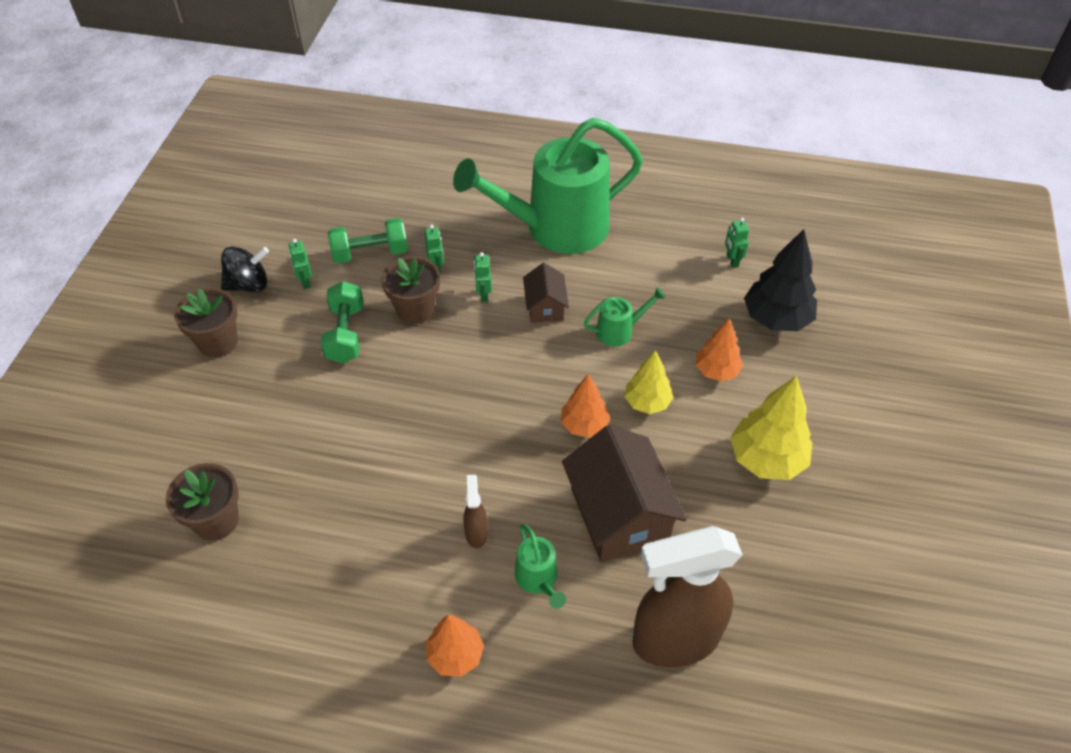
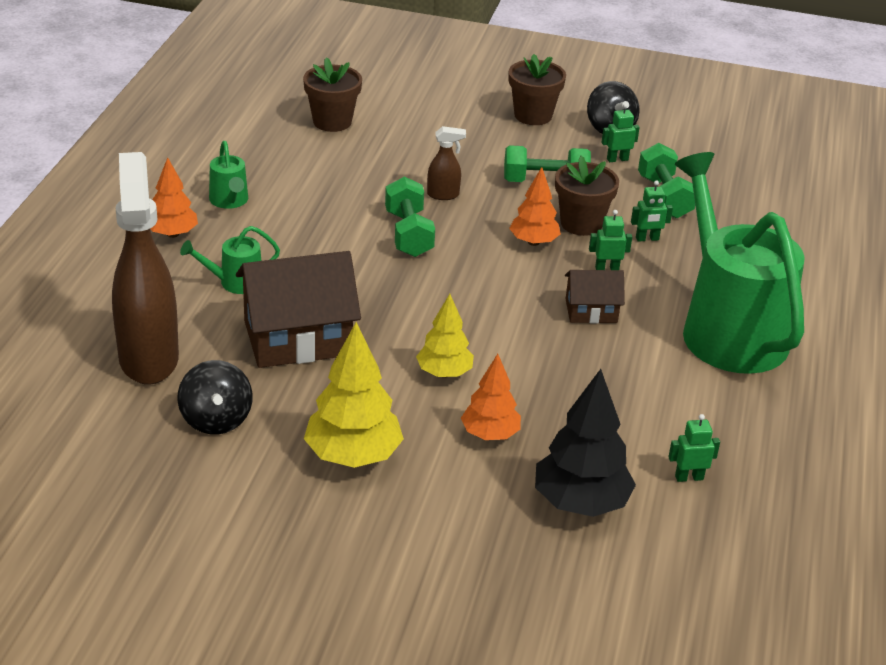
camera: 90 degrees right, 15 degrees down
(440, 437) = (408, 234): none -> green dumbbell
(476, 533) = (293, 250): brown spray bottle -> brown spray bottle (443, 195)
(584, 425) = (415, 325): orange tree -> orange tree (533, 242)
(619, 331) = (554, 363): green watering can -> green watering can (229, 201)
(749, 567) = (216, 420): none -> black spinning top

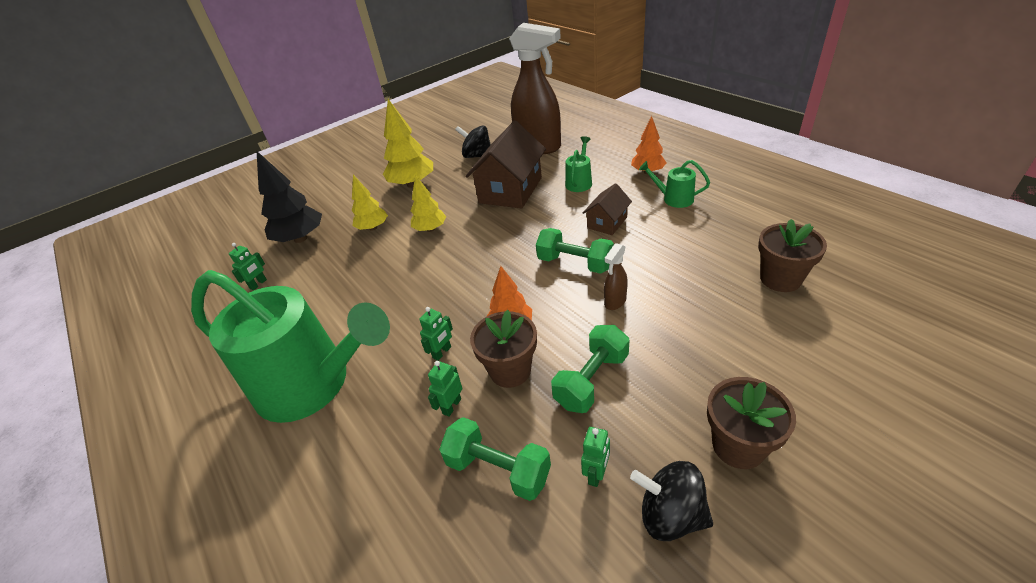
camera: 135 degrees right, 5 degrees up
(490, 434) = (373, 228): orange tree -> yellow tree
(591, 311) = (411, 316): brown house -> brown house (607, 222)

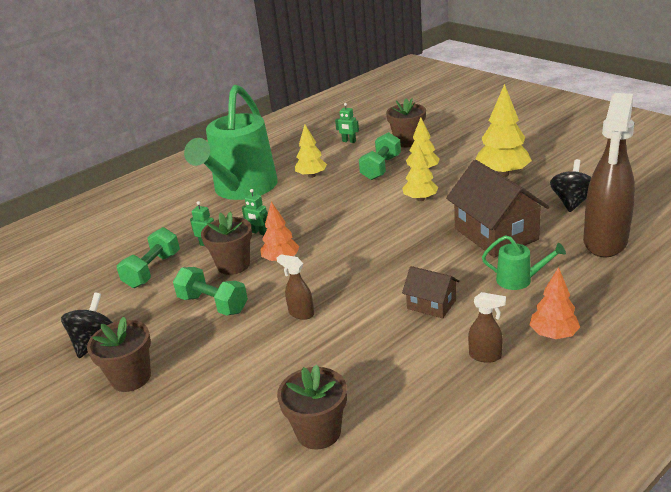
camera: 85 degrees right, 10 degrees down
(300, 238) = (407, 141): black tree -> brown flower pot
(325, 313) = (311, 176): none -> yellow tree
(510, 190) = (495, 234): brown house -> brown house turned 45 degrees clockwise
(575, 263) = (360, 287): green dumbbell -> green dumbbell (381, 168)
(596, 474) = (134, 310): green robot -> none
(673, 199) = (485, 356): green watering can -> brown spray bottle

